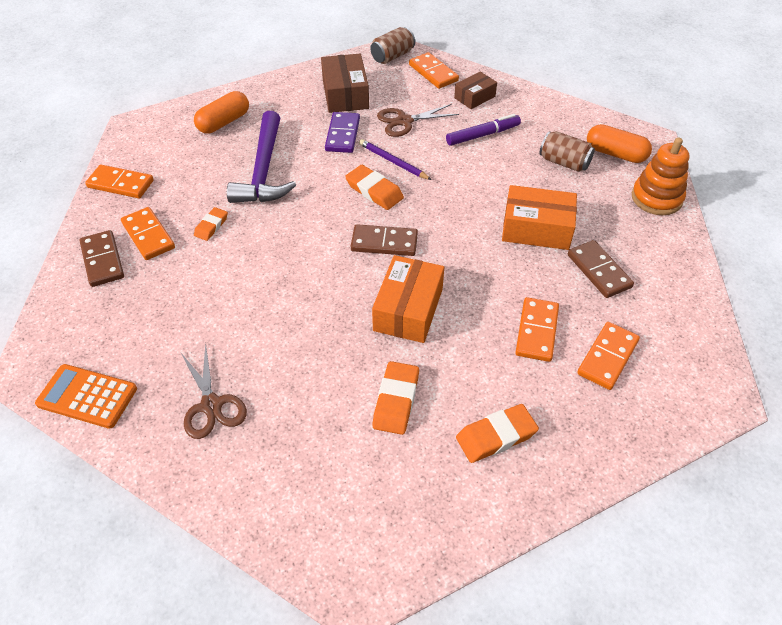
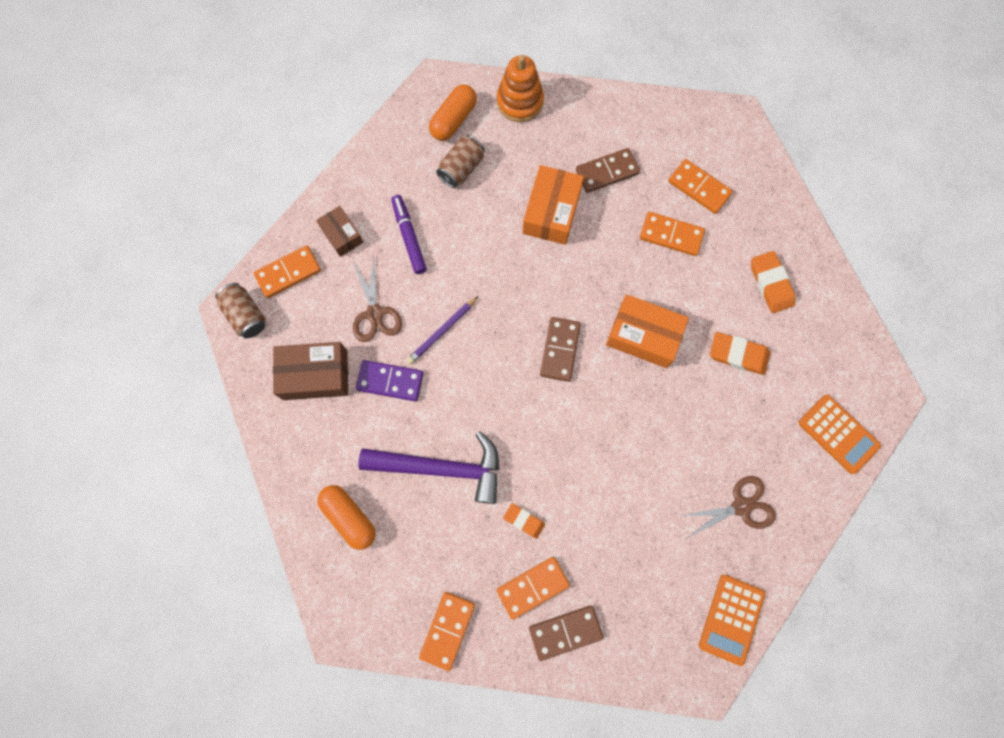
camera: 85 degrees left, 25 degrees up
(298, 515) = (838, 434): none -> orange calculator
(374, 191) = (485, 354): orange eraser -> none

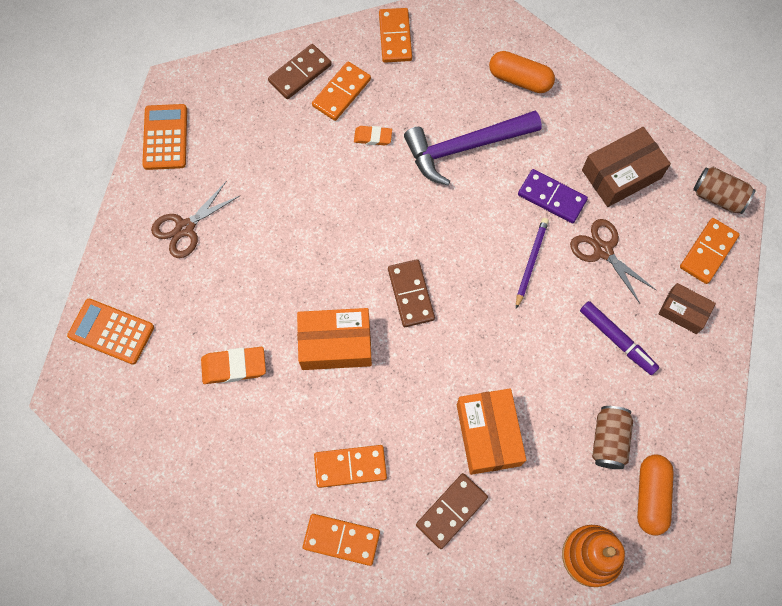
camera: 155 degrees right, 5 degrees down
(390, 381) = (552, 197): purple domino -> purple domino turned 45 degrees clockwise
(771, 284) = (224, 459): orange eraser -> none

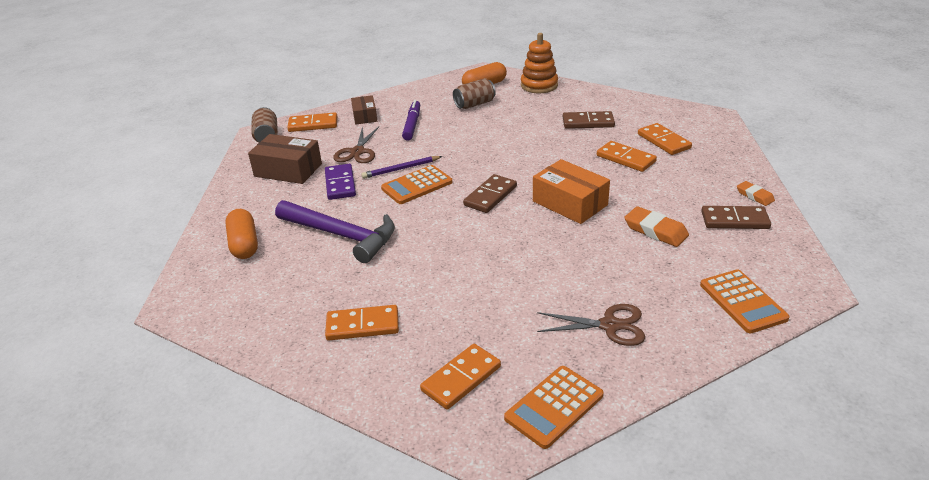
camera: 130 degrees left, 35 degrees down
(300, 73) = (370, 365): brown domino -> brown domino (734, 220)
(373, 137) = (387, 282): orange eraser -> orange eraser (754, 196)
(395, 37) = (262, 332): orange domino -> orange domino (461, 379)
(488, 253) = (417, 185): none -> orange calculator
(488, 434) = (530, 132): orange box -> none

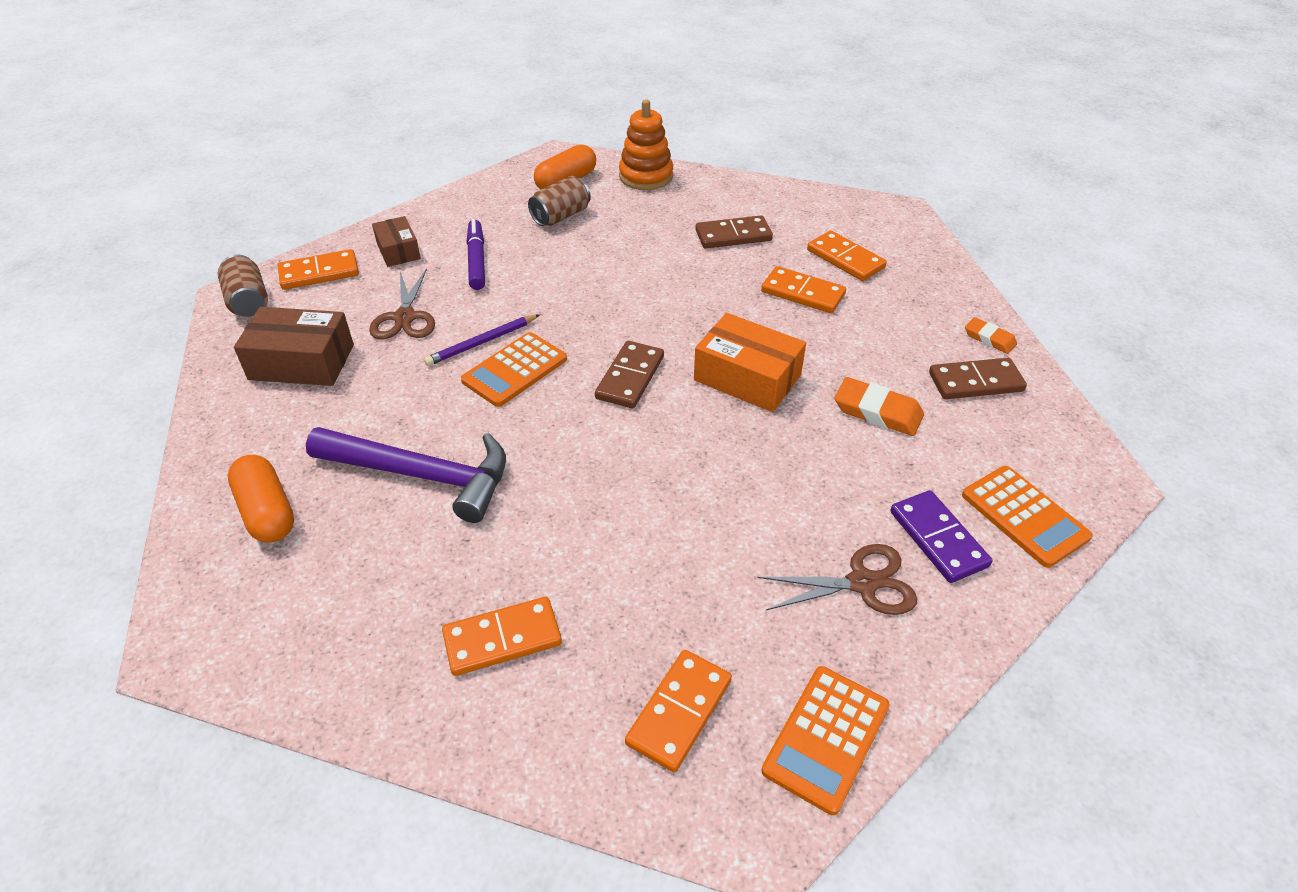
camera: 15 degrees left, 10 degrees up
(340, 184) = (394, 380): purple domino -> purple domino (938, 539)

